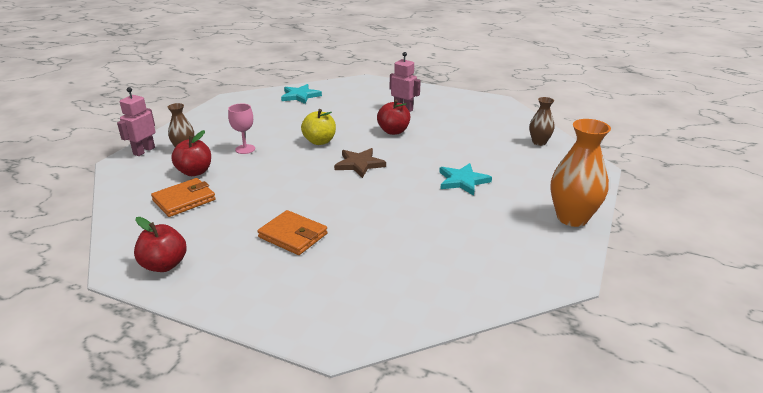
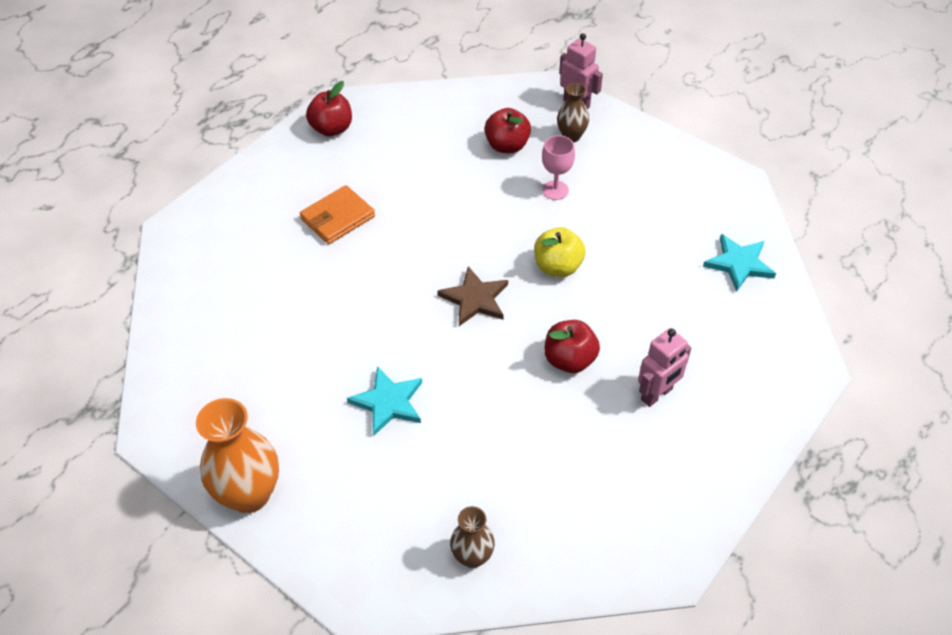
camera: 105 degrees right, 20 degrees up
(184, 200) = (444, 139): orange wallet -> none

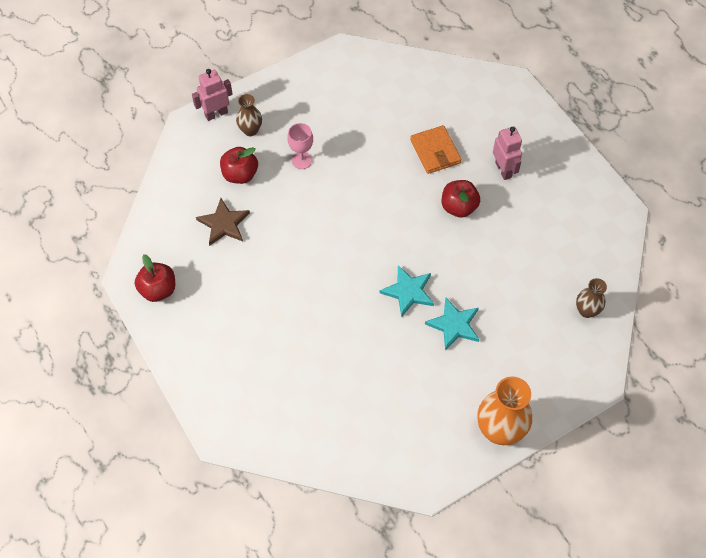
camera: 70 degrees left, 10 degrees up
(338, 218) = (264, 311): orange wallet -> orange wallet (435, 151)
(475, 299) = (384, 244): brown star -> brown star (224, 224)
(557, 267) = (376, 185): yellow apple -> none
(739, 264) = (417, 83): turquoise star -> turquoise star (408, 291)

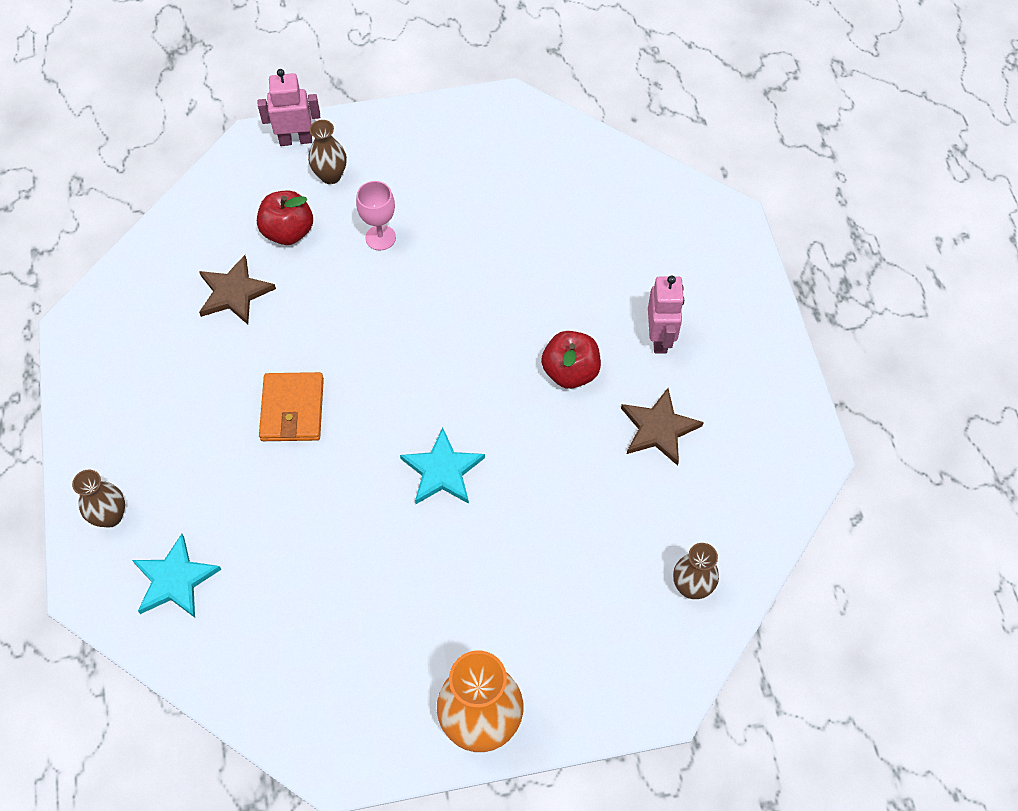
camera: 20 degrees right, 0 degrees up
(158, 290) = (105, 355): red apple -> none
(213, 388) = (110, 516): none -> brown vase
(435, 151) = (573, 282): orange wallet -> orange wallet (292, 409)
(454, 325) = (486, 541): turquoise star -> turquoise star (175, 579)
(526, 224) = (658, 428): none -> brown star

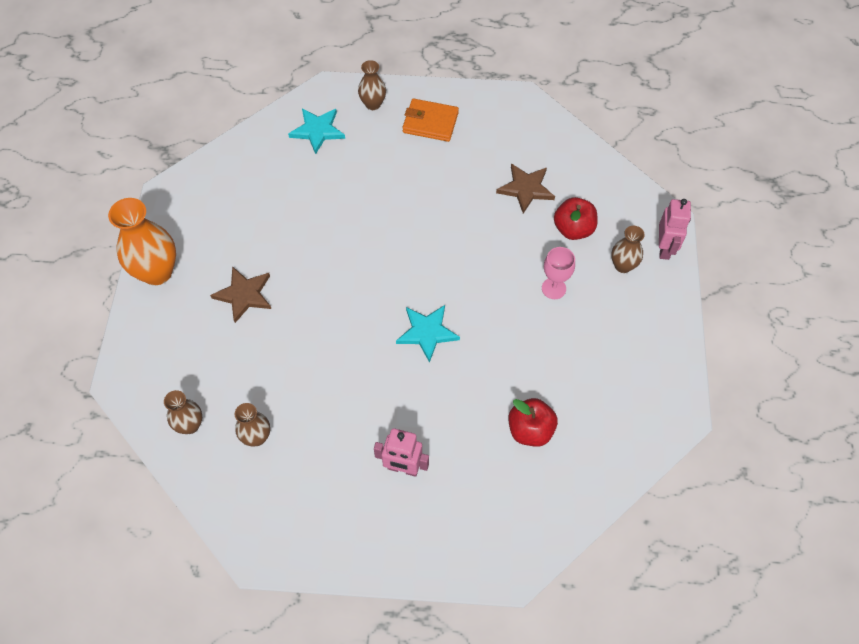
camera: 105 degrees right, 0 degrees up
(292, 409) = (418, 208): orange wallet -> orange wallet (430, 122)
(442, 470) = (339, 288): turquoise star -> turquoise star (427, 332)
(570, 372) = (392, 392): red apple -> red apple (530, 430)
(658, 428) = (322, 442): brown star -> brown star (244, 295)
(679, 503) = (256, 437): none -> brown vase

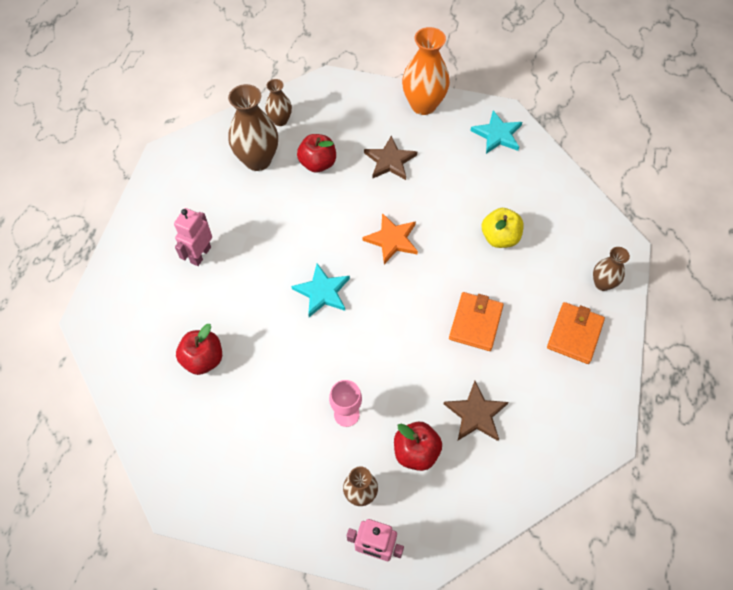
camera: 100 degrees right, 0 degrees up
(255, 369) = (318, 163): none -> red apple
(256, 437) = (258, 160): brown vase -> brown vase, size x1.78
(317, 131) = (568, 231): turquoise star -> turquoise star (497, 134)
(334, 185) = (499, 238): none -> yellow apple
(351, 278) = (392, 240): none -> orange star
(435, 197) = (475, 323): none -> orange wallet

